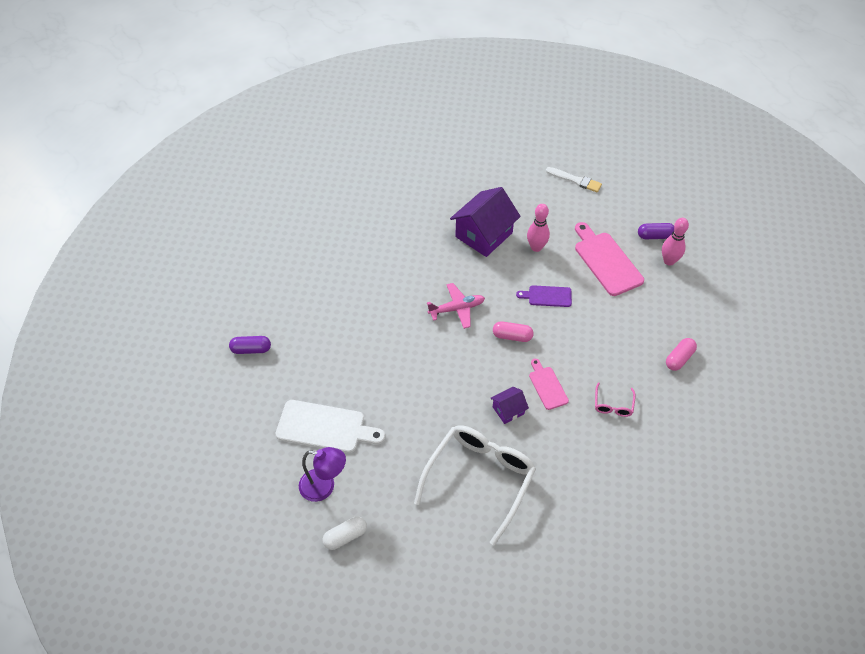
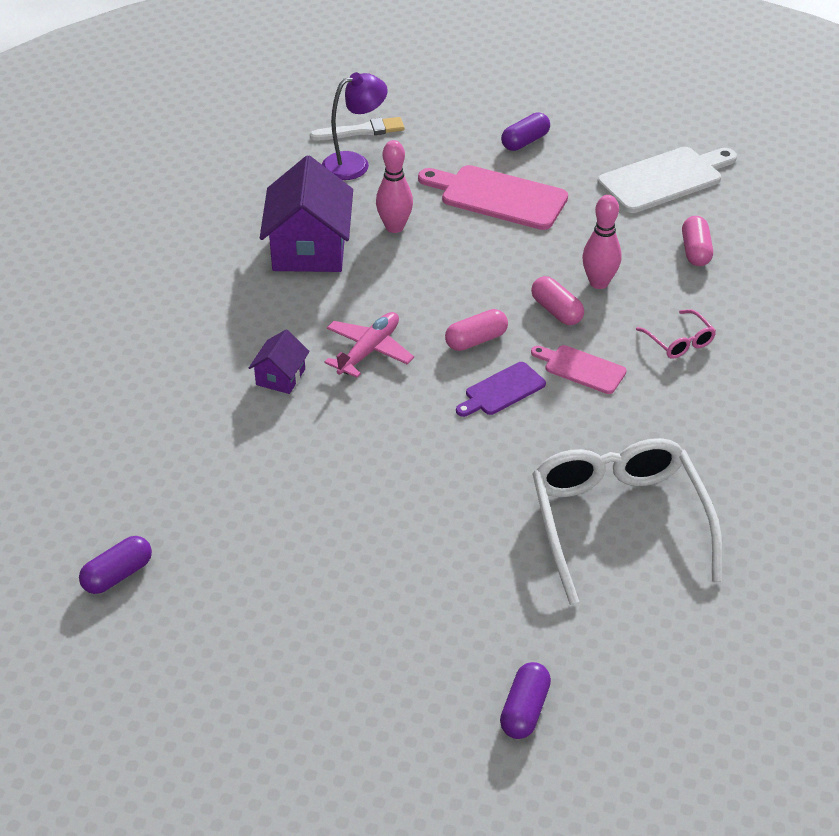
camera: 40 degrees left, 10 degrees down
(324, 487) = (426, 672): purple lamp -> purple lamp (355, 163)
(325, 427) = (344, 600): white cutting board -> white cutting board (664, 179)
(345, 536) = (524, 710): white capsule -> purple capsule
(508, 410) = (565, 424): purple house -> purple house (280, 377)
(547, 296) = (470, 272): purple cutting board -> purple cutting board (502, 390)
(568, 346) = (556, 311): none -> pink capsule
(669, 261) = (570, 159): pink bowling pin -> pink bowling pin (599, 283)

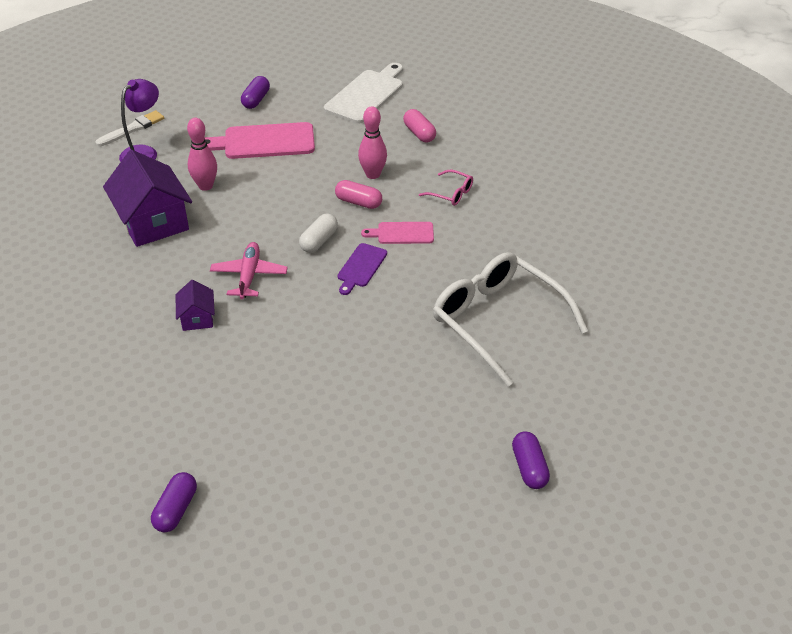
camera: 30 degrees left, 0 degrees up
(476, 340) = (319, 241): pink capsule -> white capsule

